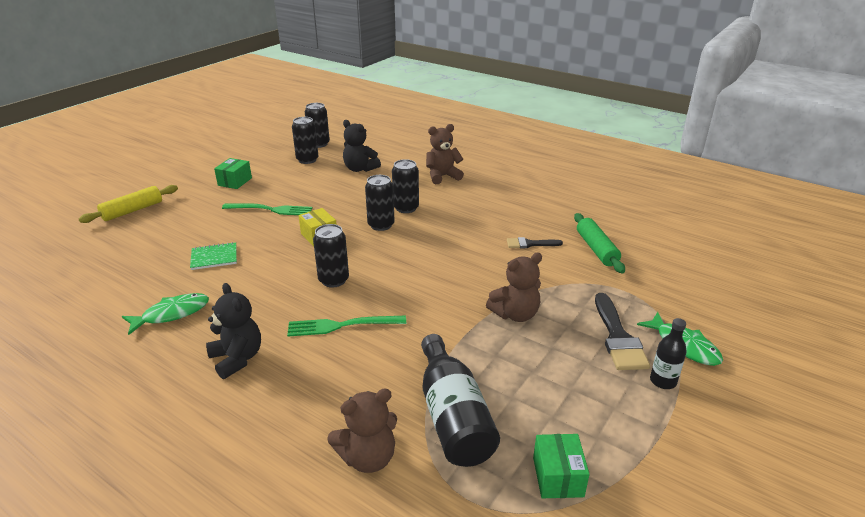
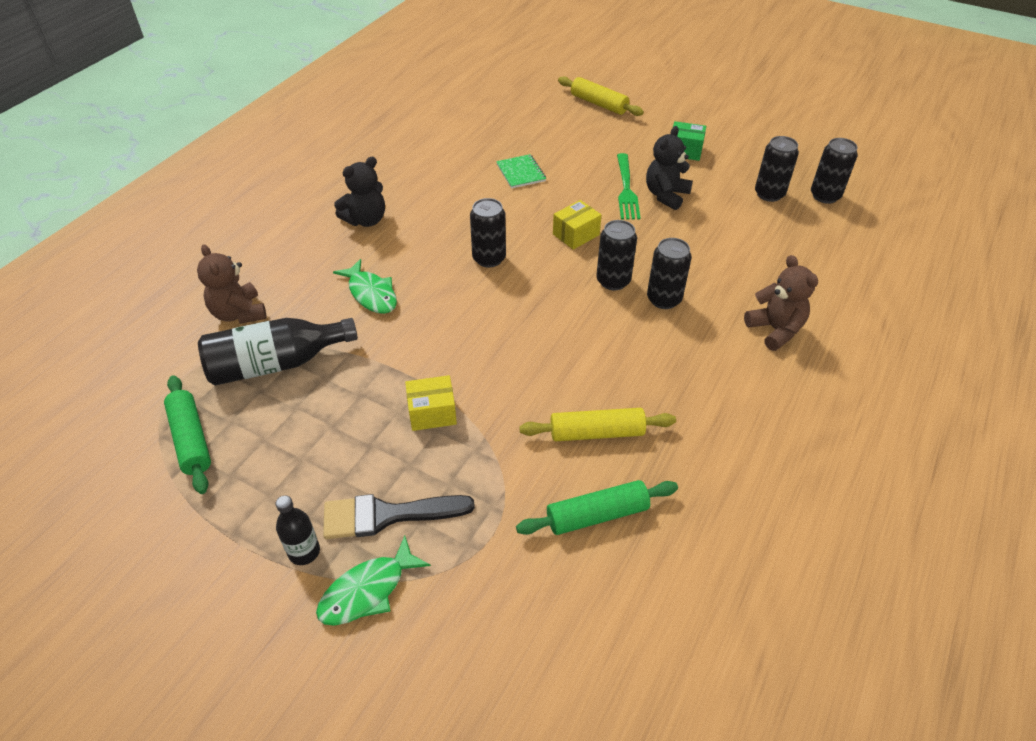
camera: 85 degrees right, 15 degrees up
(172, 314) = (427, 171): green fish -> green fish (371, 294)
(342, 326) = (411, 275): green fork -> none
(360, 169) = (763, 244): black teddy bear -> black teddy bear (666, 195)
(515, 314) = (432, 413): brown teddy bear -> yellow box
(530, 244) = (596, 432): black brush -> yellow rolling pin
(558, 477) = (191, 439): green box -> green rolling pin

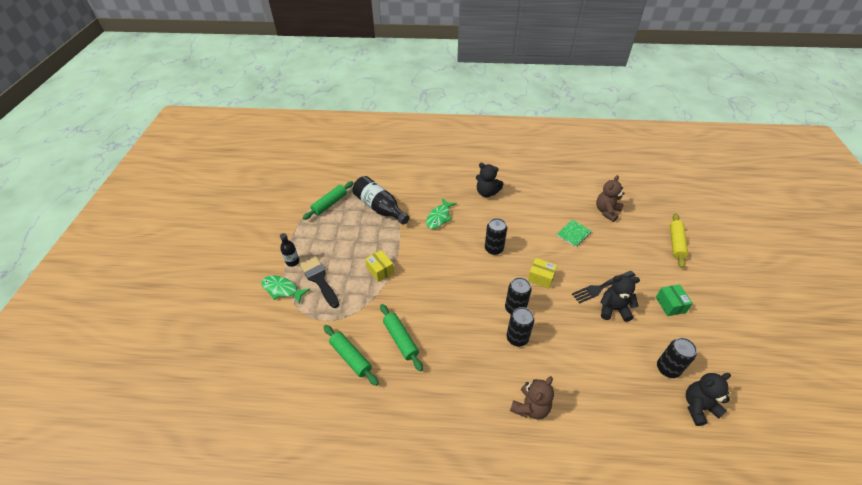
camera: 65 degrees right, 0 degrees up
(239, 313) = (400, 183): brown teddy bear -> brown teddy bear (607, 211)
(596, 432) = (401, 339): yellow rolling pin -> green rolling pin
(626, 189) = (602, 287): green fork -> black fork
(825, 196) = (698, 407): black can -> black teddy bear

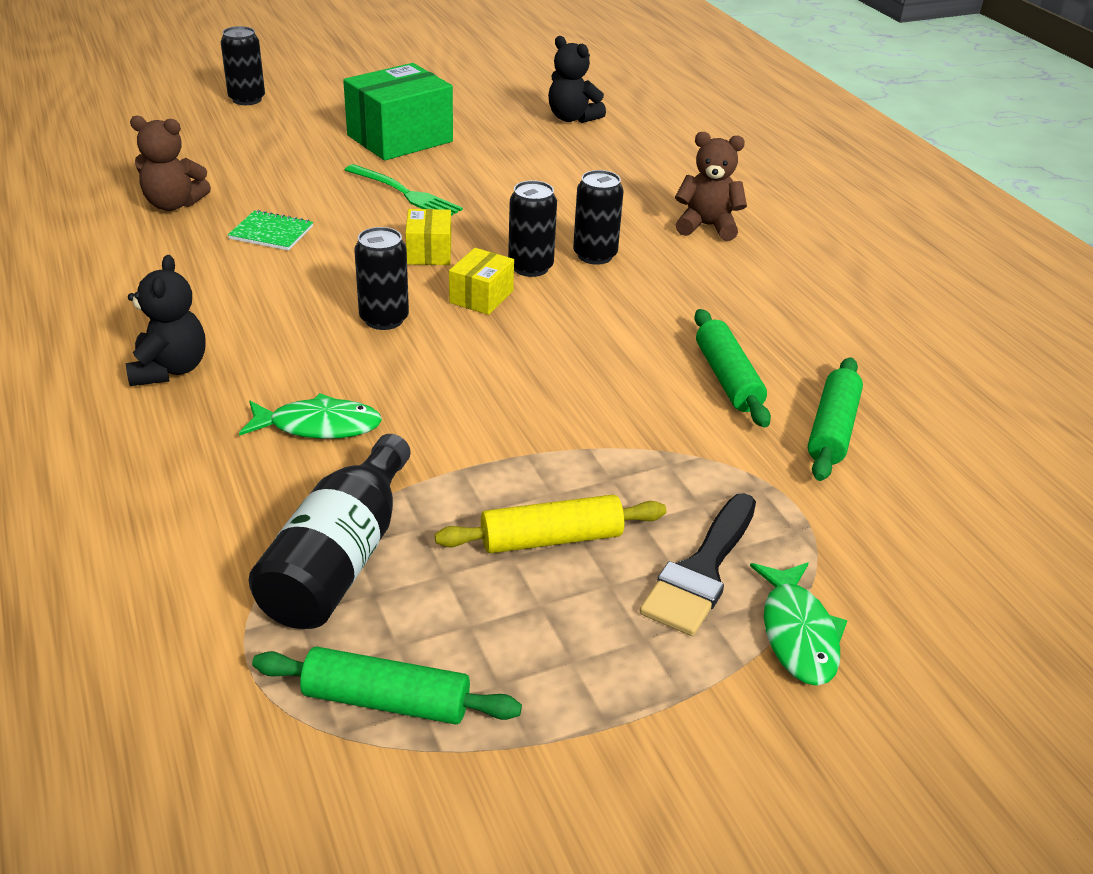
camera: 120 degrees left, 10 degrees down
(292, 262) = (695, 664): black bottle -> none
(380, 270) = (580, 469): yellow box -> yellow box (481, 297)
(401, 339) = (727, 379): green rolling pin -> green rolling pin turned 45 degrees counterclockwise
(602, 287) = (405, 193): black fork -> green fork
(613, 309) = (449, 180): black teddy bear -> none
(667, 368) = (530, 137): black can -> black can (247, 99)
(670, 305) = (400, 138): green box -> green box, size x1.94
(676, 243) = (239, 138): yellow rolling pin -> yellow rolling pin (551, 539)

